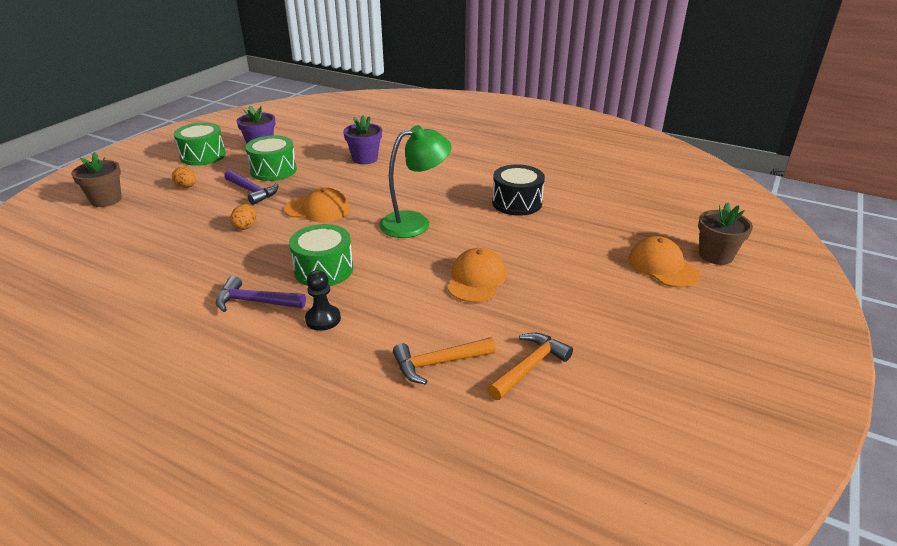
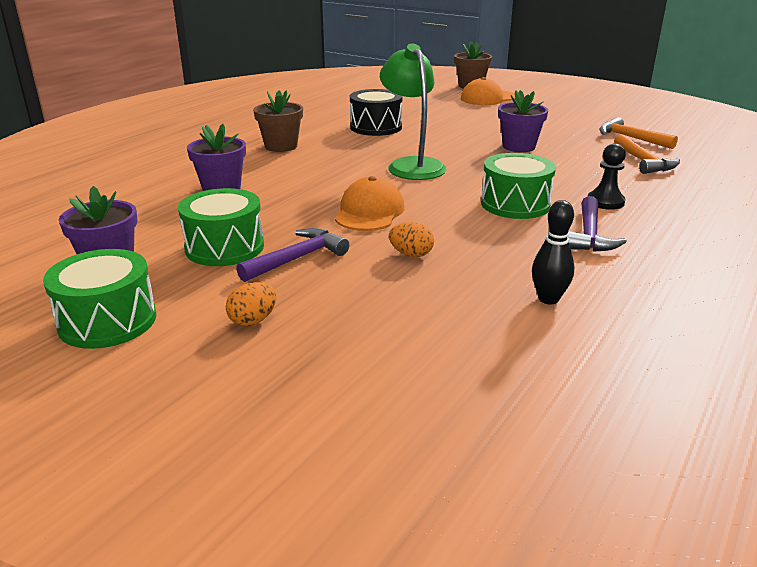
camera: 85 degrees left, 5 degrees down
(106, 200) = (277, 412): brown flower pot -> brown flower pot (281, 146)
(165, 274) = (548, 299): none -> black bowling pin
(476, 279) = (519, 146): orange cap -> purple flower pot

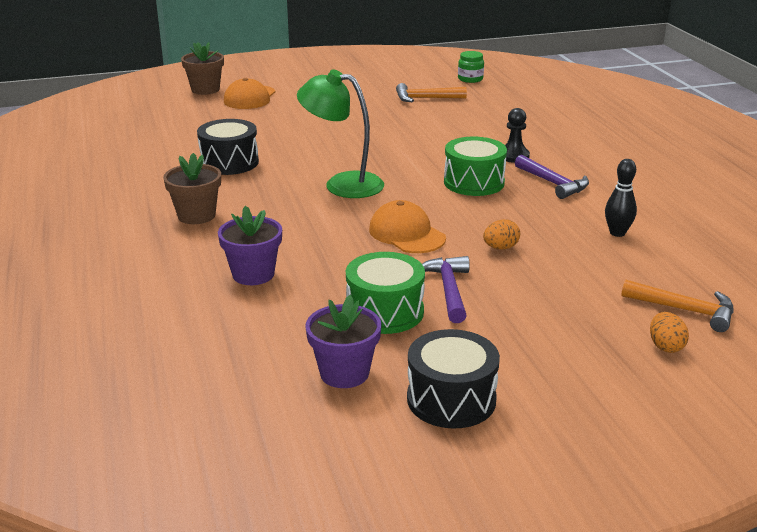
camera: 50 degrees left, 0 degrees up
(107, 321) = (451, 399): green drum -> black drum
(253, 320) = (525, 339): orange egg -> orange egg (665, 346)
(519, 146) = (375, 135): purple flower pot -> none
(643, 162) = (472, 116): orange hammer -> orange hammer (685, 310)
(715, 138) = (470, 79): none -> green jar

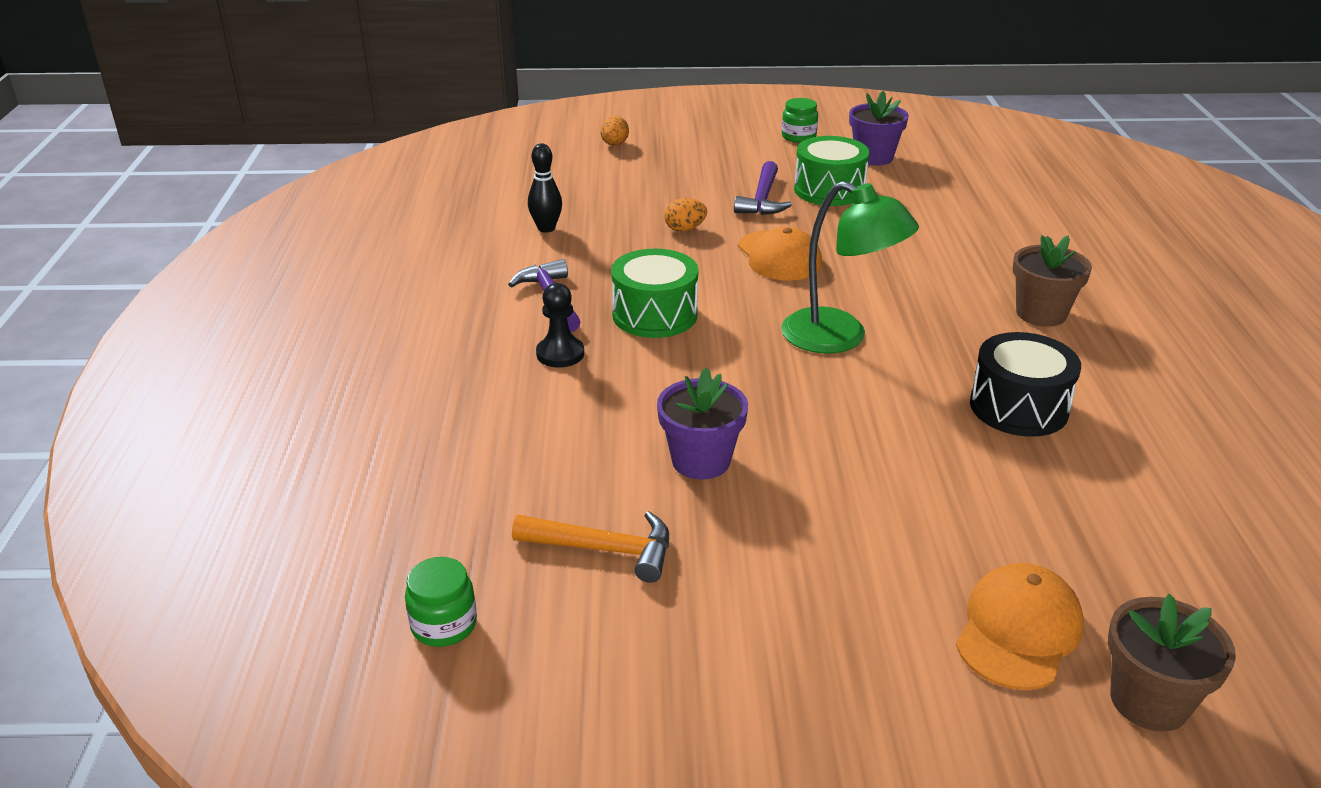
camera: 165 degrees left, 5 degrees up
(253, 274) = (955, 235): purple flower pot -> purple flower pot (701, 461)
(451, 399) = (798, 137): black drum -> green jar
(685, 310) = (569, 162): orange hammer -> none

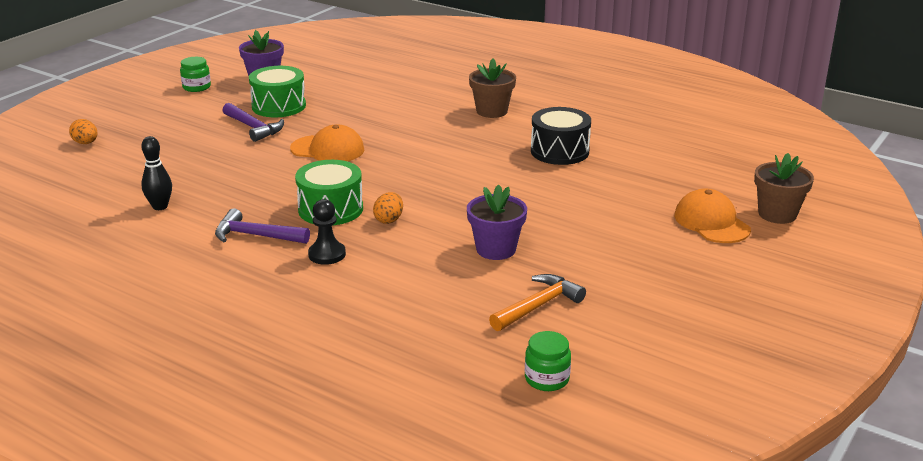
camera: 55 degrees left, 5 degrees down
(685, 229) = (246, 163): orange egg -> orange egg (389, 220)
(839, 338) = (437, 167): green lamp -> none

